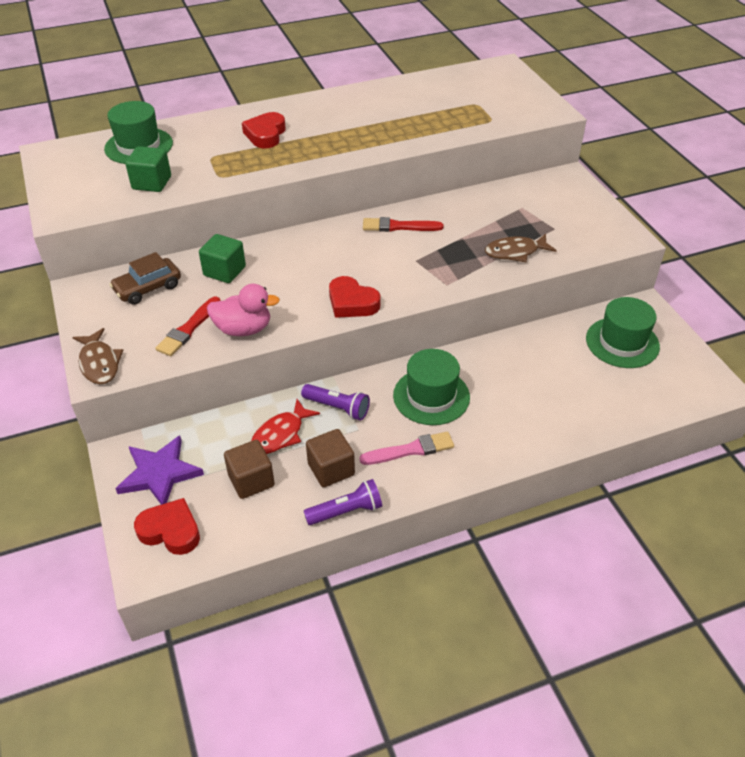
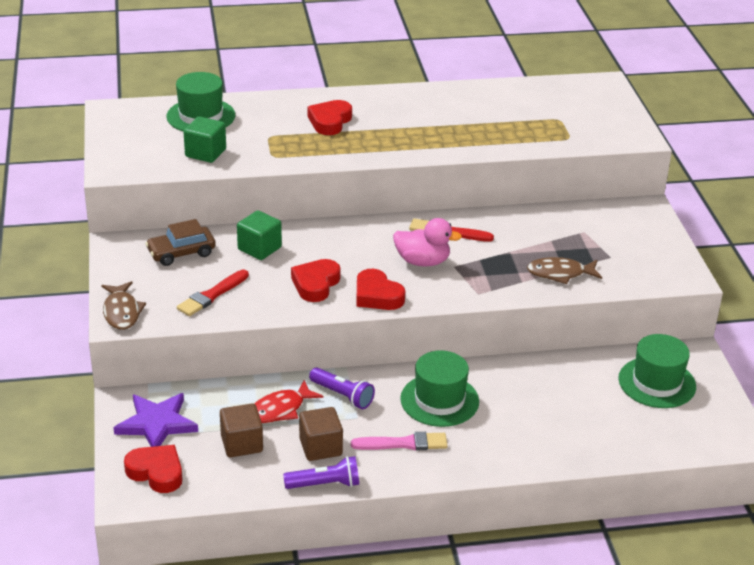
camera: 10 degrees right, 10 degrees down
(243, 329) = (264, 303): pink duck -> pink duck (422, 261)
(289, 300) = (315, 284): none -> red heart

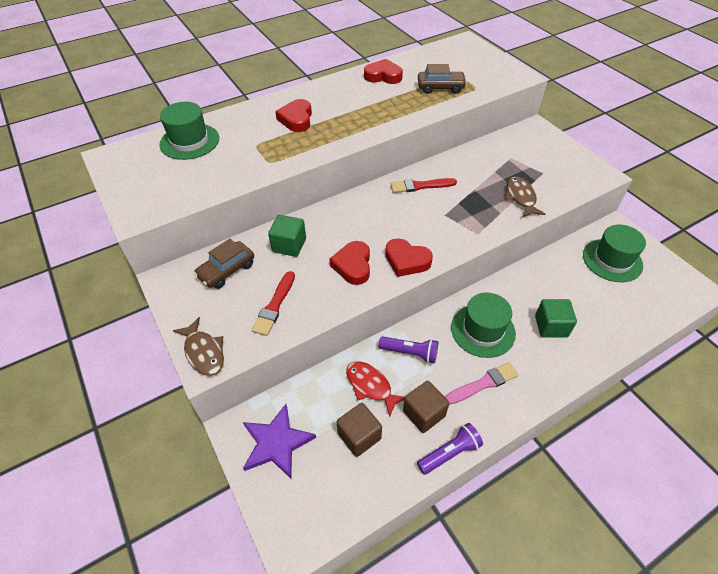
camera: 20 degrees left, 15 degrees up
(156, 472) = (303, 501): red heart -> red heart (383, 76)
(205, 153) = (212, 175): green cube -> green cube (551, 326)
(280, 409) = (370, 386): red fish -> red fish turned 105 degrees clockwise
(422, 261) = (420, 218): pink duck -> none
(525, 128) = (440, 87): none -> brown car
(560, 273) = (521, 197): brown fish -> brown fish turned 105 degrees clockwise

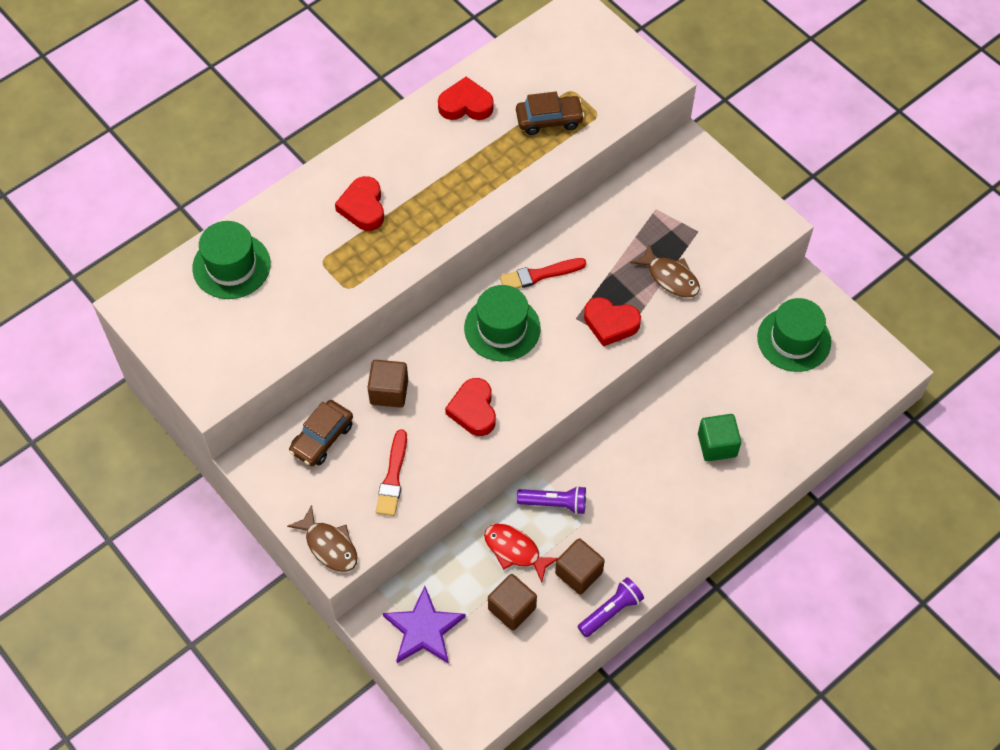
camera: 10 degrees left, 10 degrees up
(289, 245) = (389, 392): green cube -> brown cube
(406, 261) = (537, 394): red heart -> red heart (610, 323)
(482, 330) = (637, 462): green hat -> green hat (502, 328)
(483, 384) = (641, 529): pink brush -> none
(521, 197) = (670, 277): brown fish -> brown fish turned 150 degrees clockwise

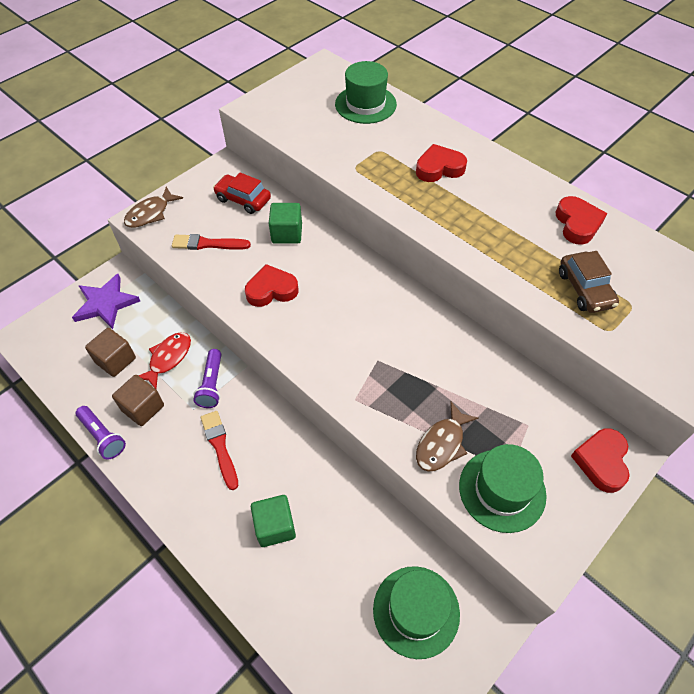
camera: 85 degrees right, 5 degrees down
(322, 438) = (243, 199): brown car -> red car
(389, 392) = (287, 233): brown cube -> green cube
(502, 328) = (358, 303): green hat -> green hat (502, 490)
(539, 275) = (421, 327): red brush -> red brush (220, 447)
(610, 323) = (375, 390): red heart -> red heart (601, 461)

